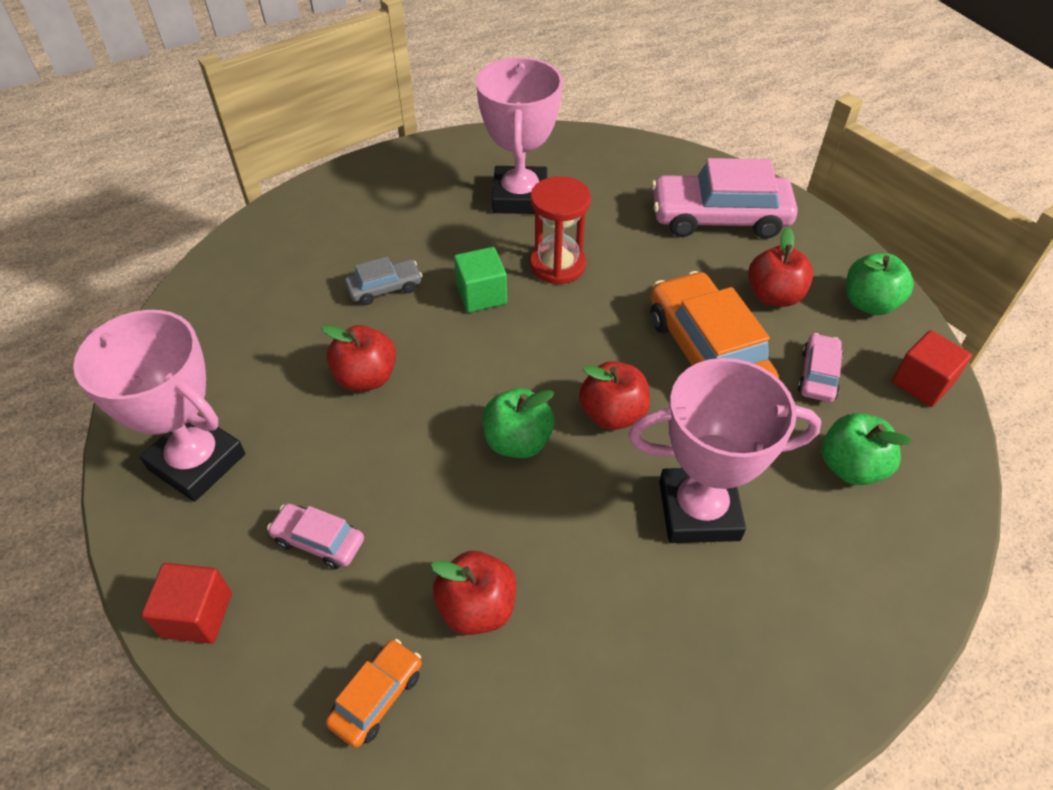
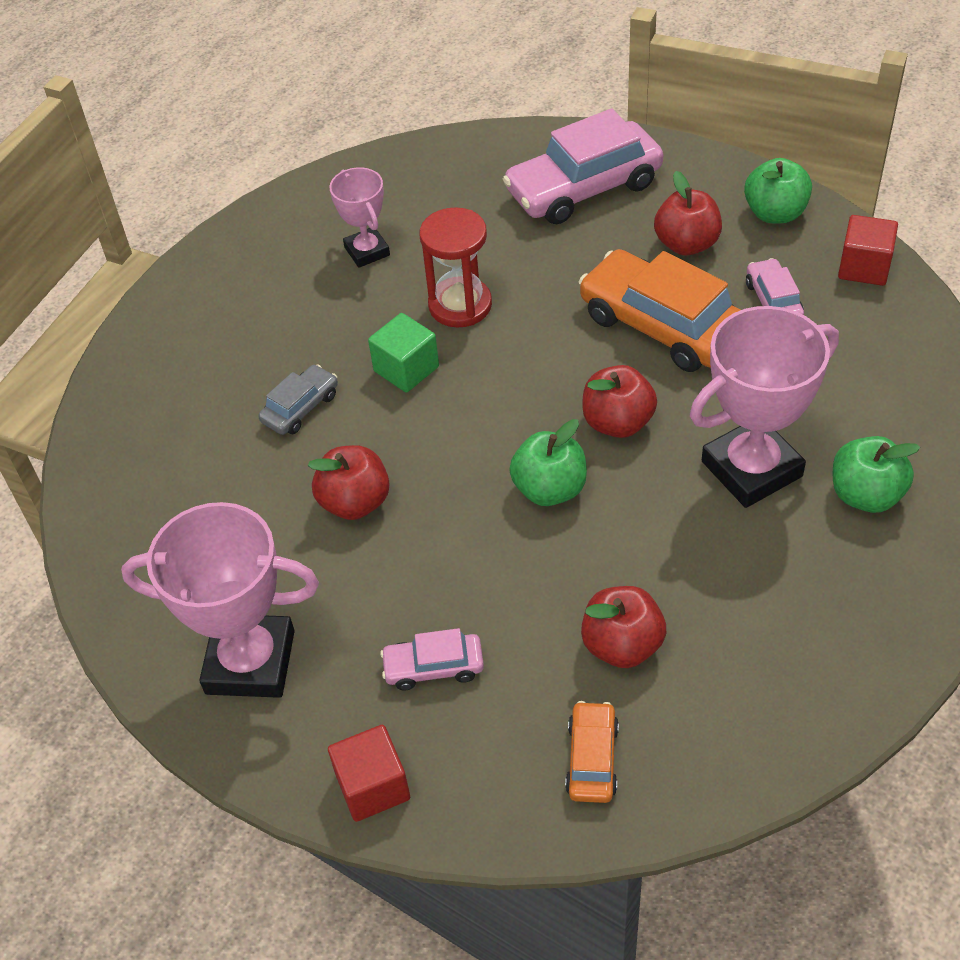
camera: 25 degrees left, 0 degrees up
(520, 197) = (367, 251): pink trophy -> pink trophy, size x0.56
(851, 467) = (851, 369): green apple -> green apple (866, 495)

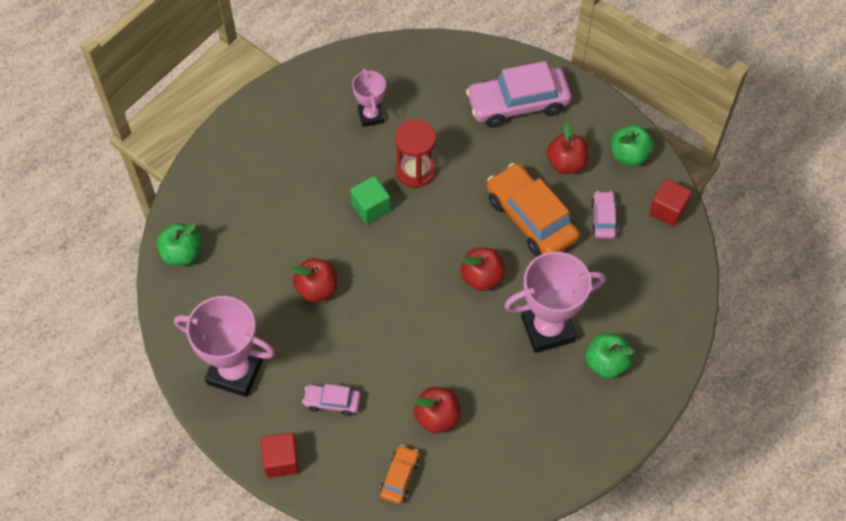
camera: 10 degrees right, 10 degrees up
(300, 408) = (302, 217): grey car -> none
(549, 489) = (429, 310): green apple -> green apple (182, 254)

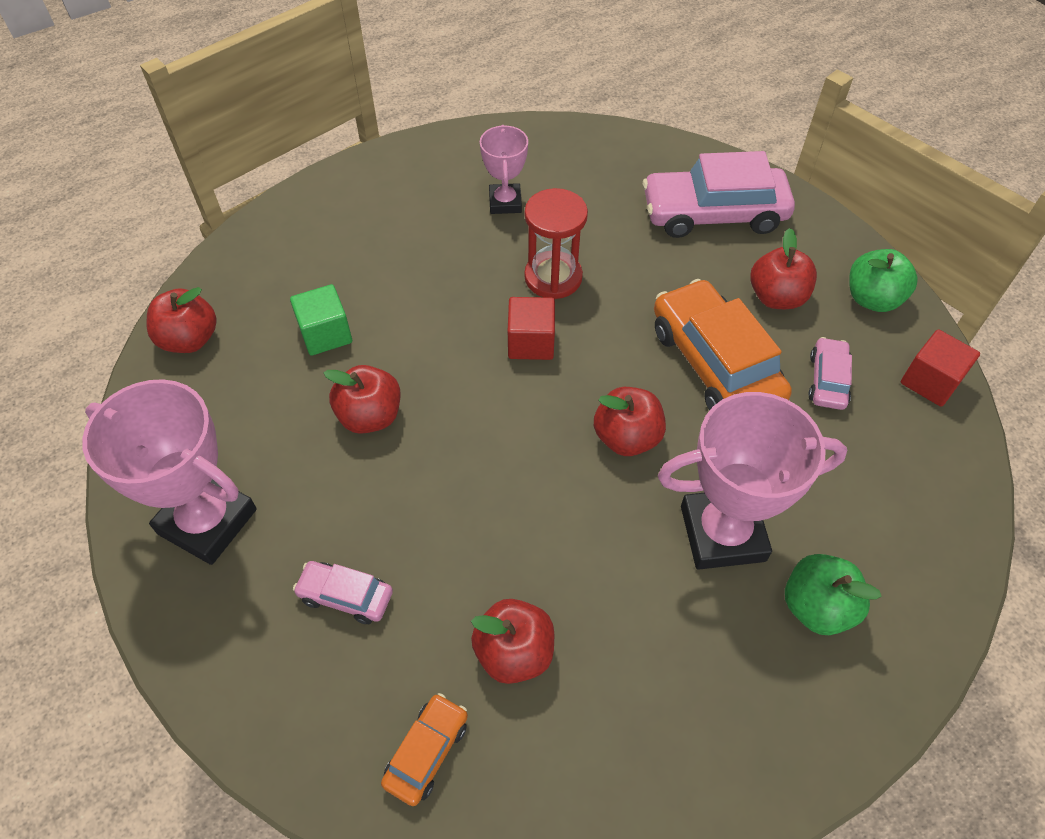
camera: 10 degrees right, 5 degrees down
(182, 254) = (190, 339): green apple -> red apple
(281, 460) = (233, 684): red cube -> red cube (531, 342)
(371, 207) = (478, 316): green cube -> green cube (325, 334)

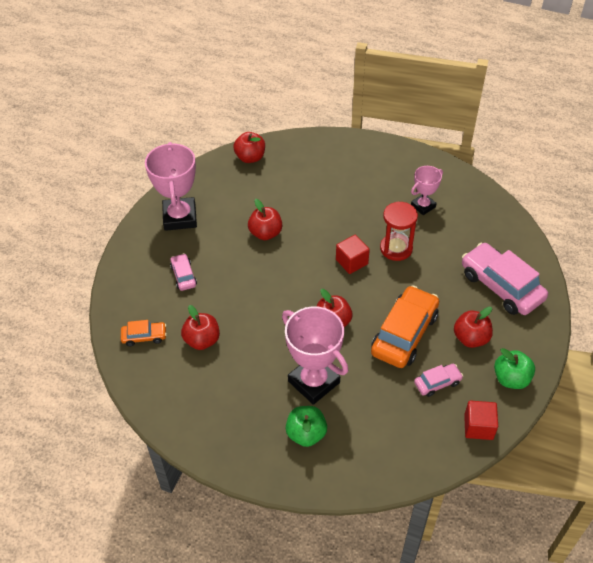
camera: 55 degrees right, 5 degrees down
(325, 334) = (291, 194): green cube -> none

